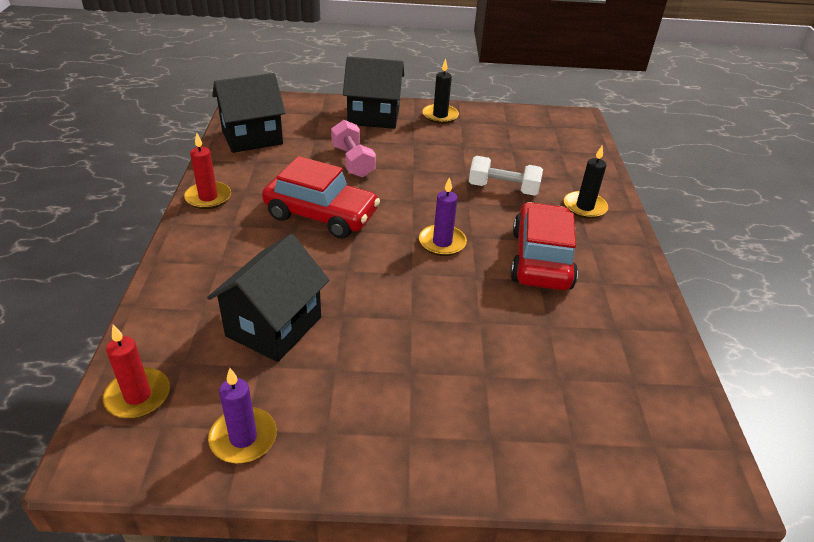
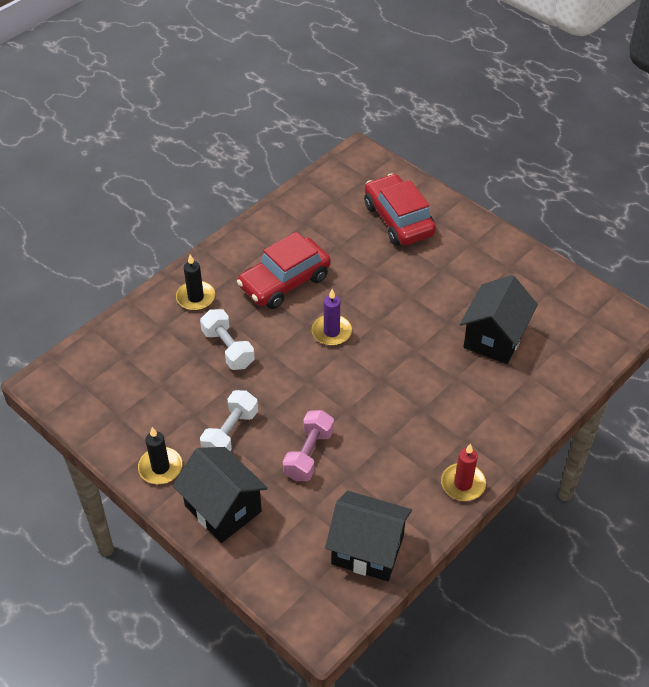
camera: 135 degrees left, 10 degrees up
(138, 396) = (595, 341): red candle -> none
(243, 438) = (552, 288): purple candle -> none
(274, 326) = (494, 338): black house -> black house turned 45 degrees counterclockwise
(321, 215) = (390, 408): red car -> red car (398, 219)
(423, 147) = (230, 433): none -> white dumbbell

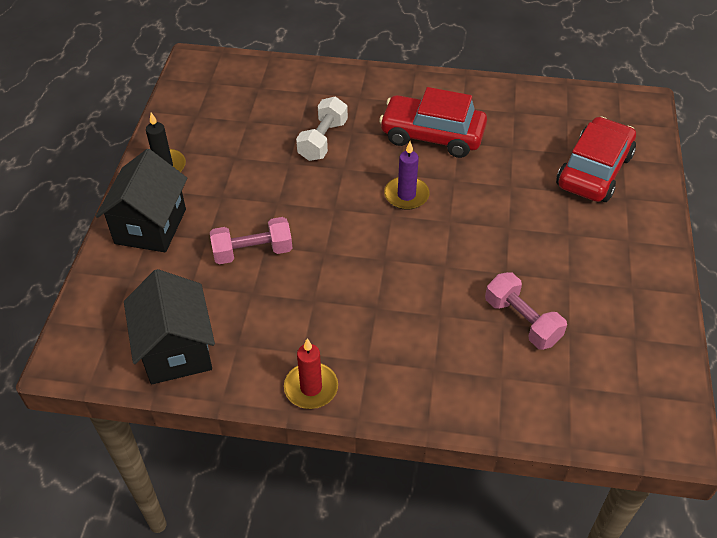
camera: 55 degrees right, 0 degrees up
(195, 297) = (358, 93): black candle -> none
(230, 433) = (234, 189): white dumbbell -> none
(494, 338) = (522, 321): black house -> pink dumbbell

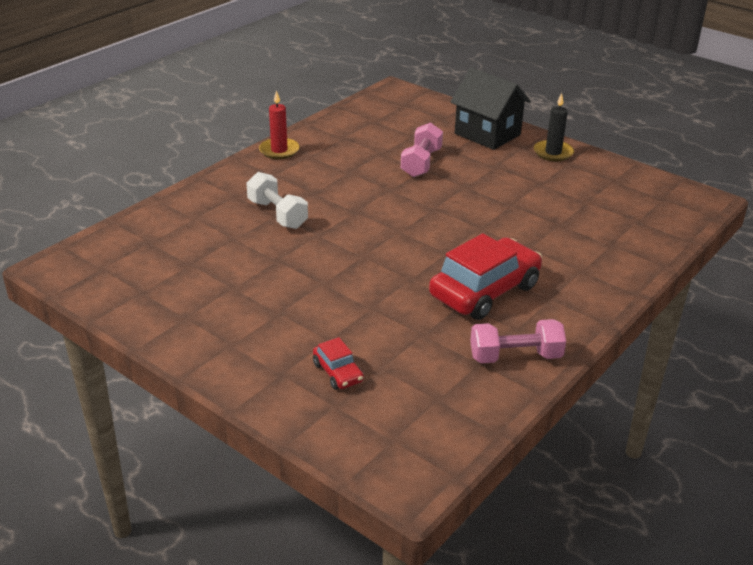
camera: 120 degrees right, 15 degrees down
(176, 350) = (362, 119): black house -> none
(323, 140) = (528, 229): white dumbbell -> white dumbbell (277, 214)
(406, 195) = (415, 246): purple candle -> none
(522, 321) = (225, 246): pink dumbbell -> pink dumbbell (515, 357)
(594, 171) = (338, 372): red car -> red car, size x0.47

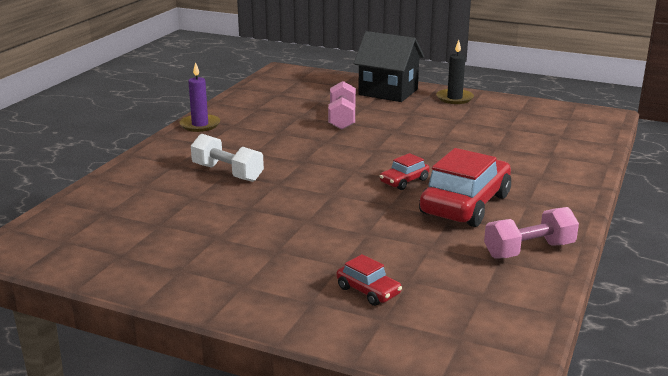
camera: 15 degrees left, 10 degrees down
(279, 150) = (200, 125): red candle -> purple candle
(440, 252) = (404, 181): none -> red car

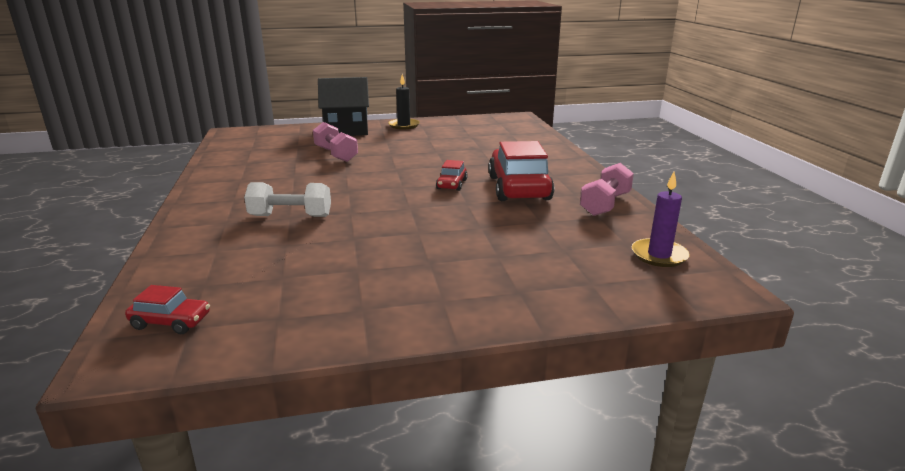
camera: 35 degrees left, 0 degrees up
(200, 125) = (206, 186): purple candle -> purple candle (659, 255)
(368, 291) = (548, 267): red car -> red car (171, 322)

